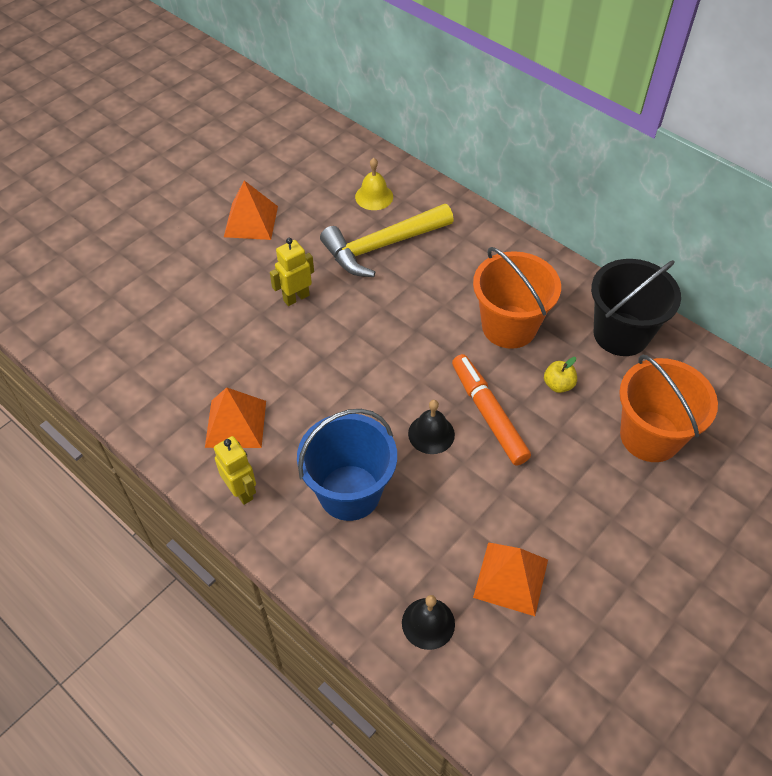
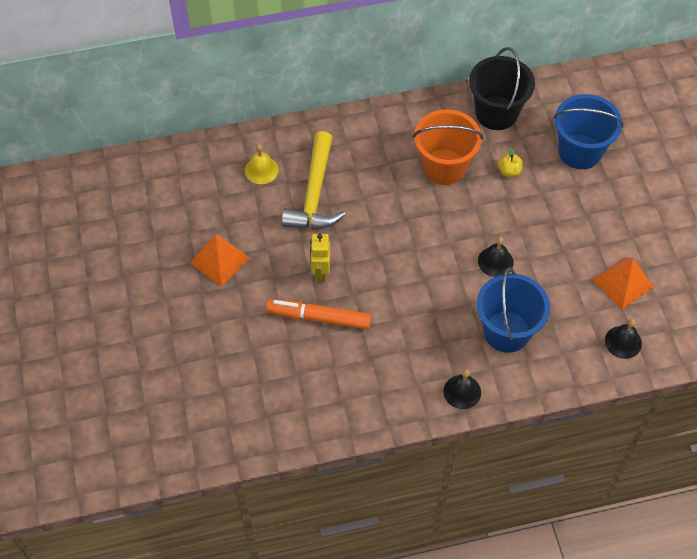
camera: 55 degrees left, 5 degrees up
(235, 423) = (405, 367): orange pyramid -> none
(241, 491) = (462, 391): yellow robot -> black bell
(488, 414) = (504, 222): orange marker -> orange marker (319, 318)
(650, 436) = (579, 151): orange bucket -> blue bucket

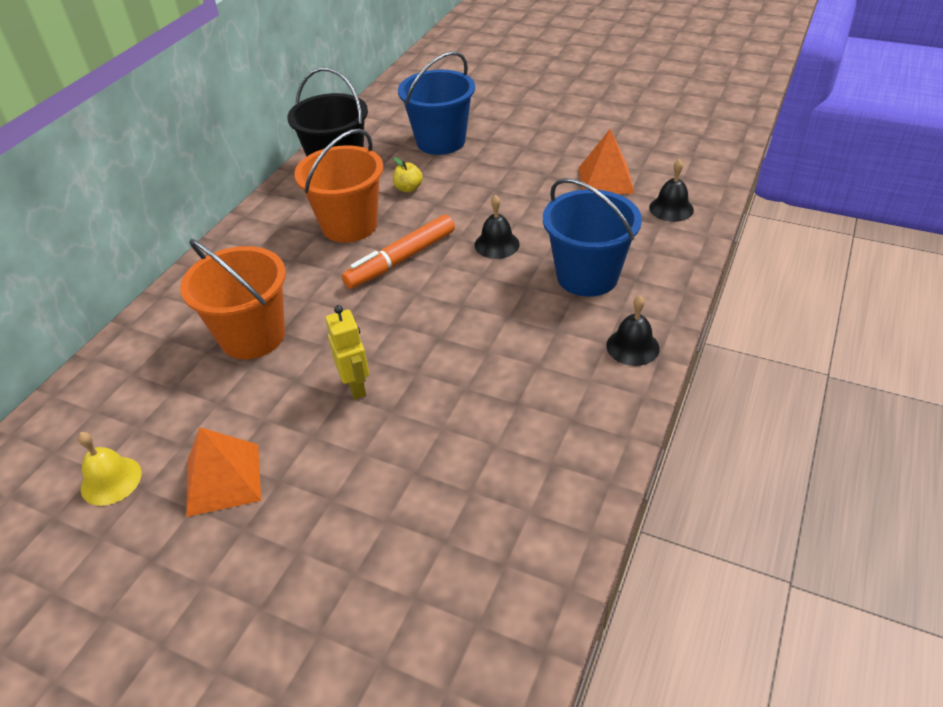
camera: 50 degrees left, 15 degrees down
(261, 170) = (161, 366): yellow bell -> yellow bell (111, 480)
(315, 194) = (252, 336): yellow hammer -> orange bucket
(319, 318) = (415, 421): orange marker -> orange marker (402, 259)
(320, 272) = (356, 386): yellow robot -> yellow robot turned 150 degrees counterclockwise

